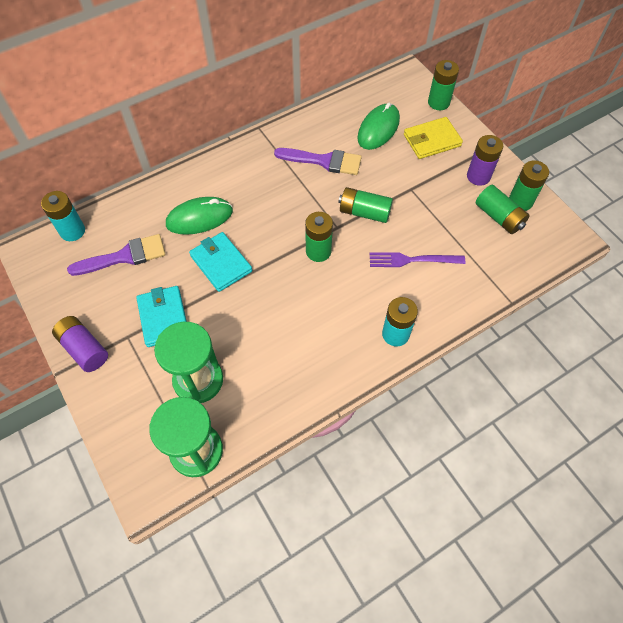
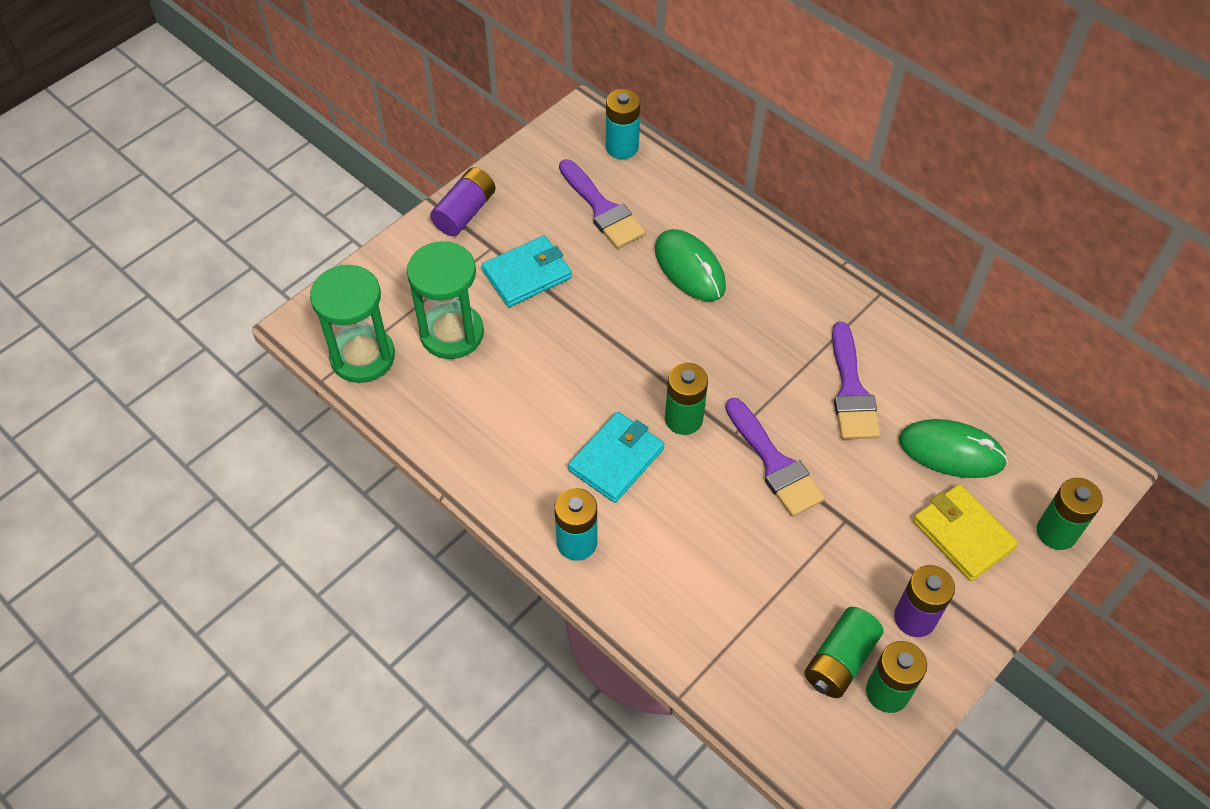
camera: 75 degrees right, 5 degrees down
(221, 263) = (625, 311): turquoise wallet -> turquoise wallet (616, 459)
(364, 212) = (774, 463): green battery -> purple brush
(412, 260) = (710, 544): purple fork -> none

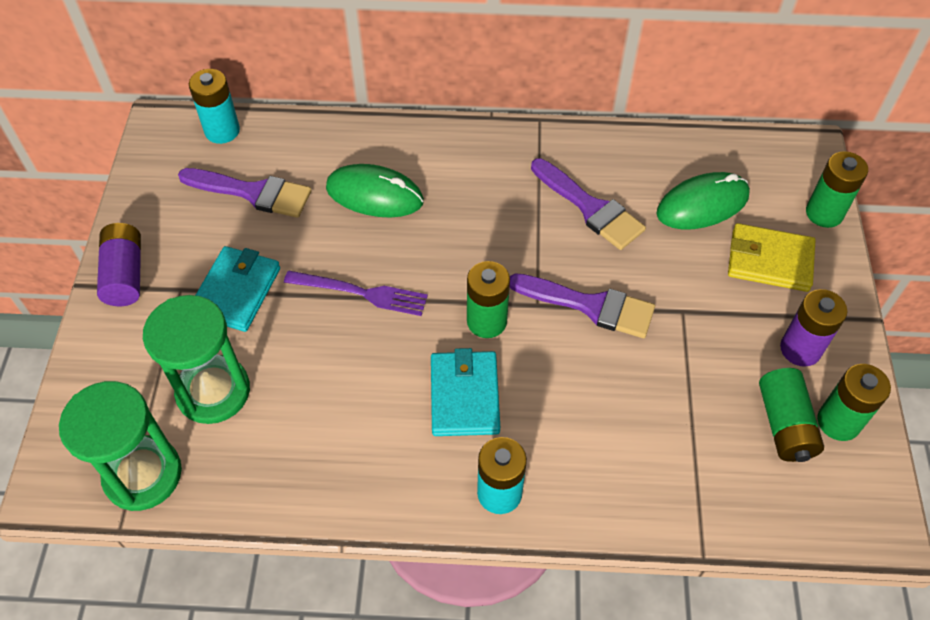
camera: 40 degrees left, 0 degrees up
(612, 335) = (361, 293): none -> purple fork

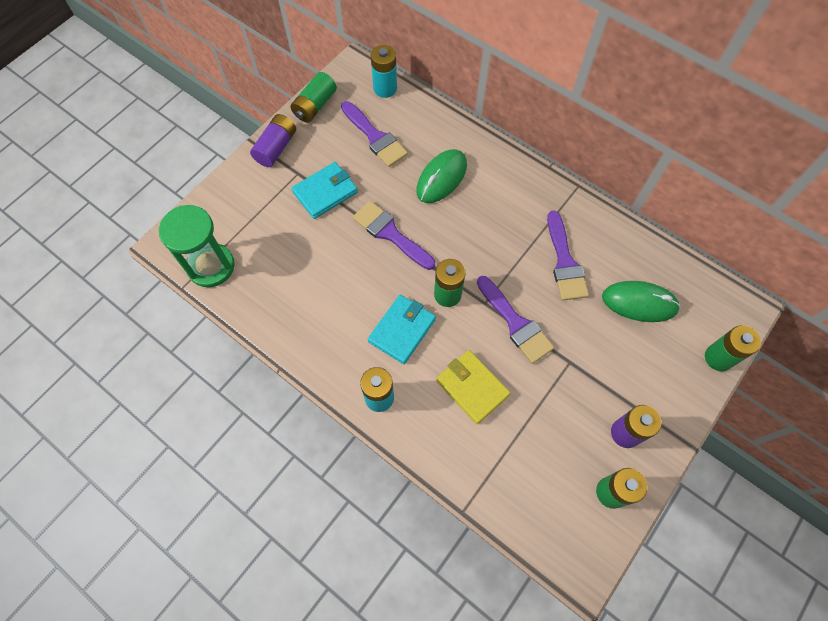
camera: 35 degrees right, 10 degrees up
(213, 391) = (274, 243): green hourglass -> none
(361, 293) = (390, 234): purple fork -> purple brush
(374, 195) = (441, 178): green mouse -> green mouse turned 75 degrees clockwise
(769, 261) = (653, 365): yellow wallet -> yellow wallet (472, 387)
(785, 425) = (575, 471): green battery -> green battery (315, 106)

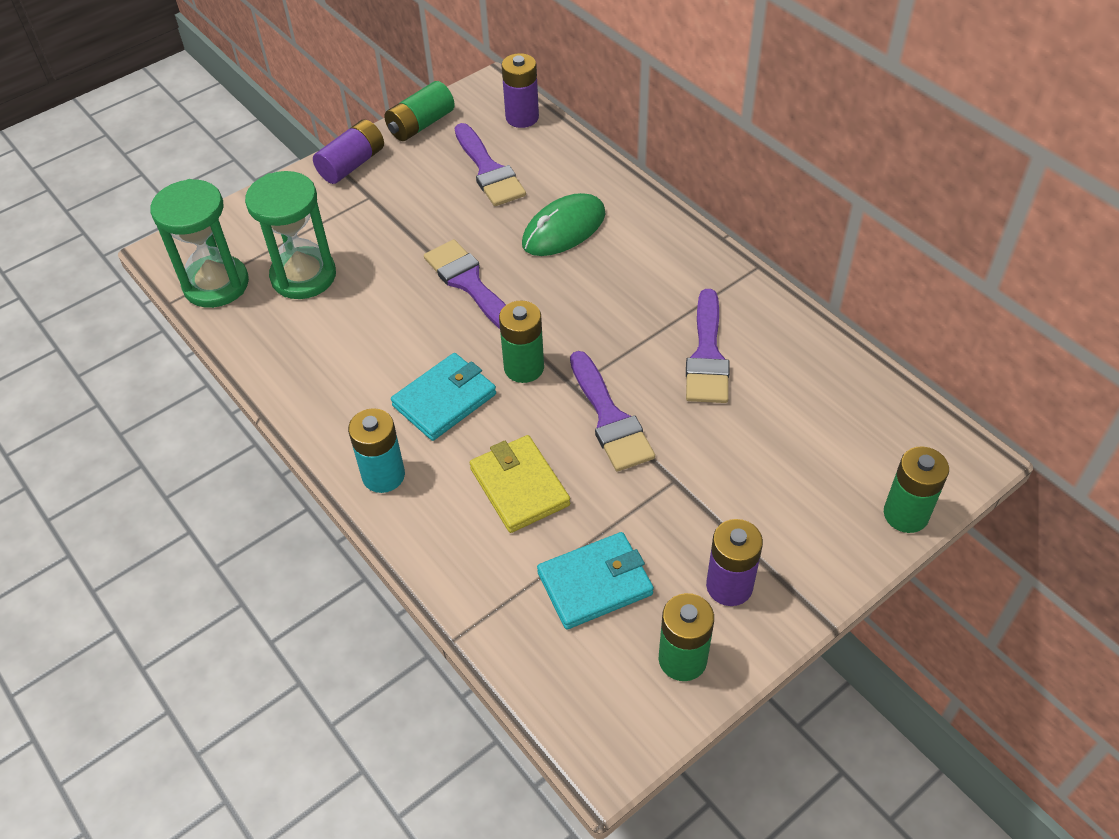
camera: 15 degrees right, 15 degrees down
(272, 248) = (303, 276): none -> green hourglass
(325, 192) = (398, 223): turquoise wallet -> turquoise wallet (595, 583)
(385, 88) = (522, 117): turquoise battery -> purple battery
(639, 303) = (803, 423): green mouse -> none

